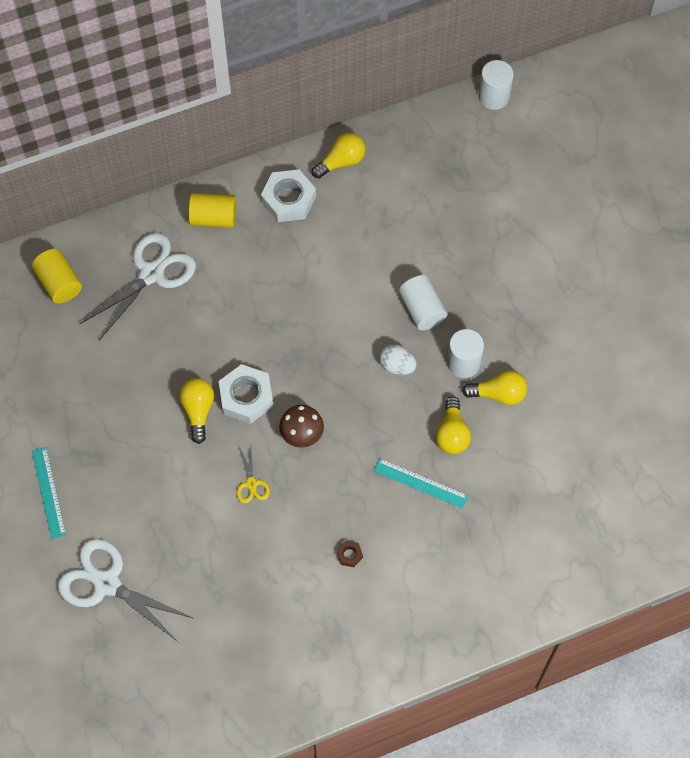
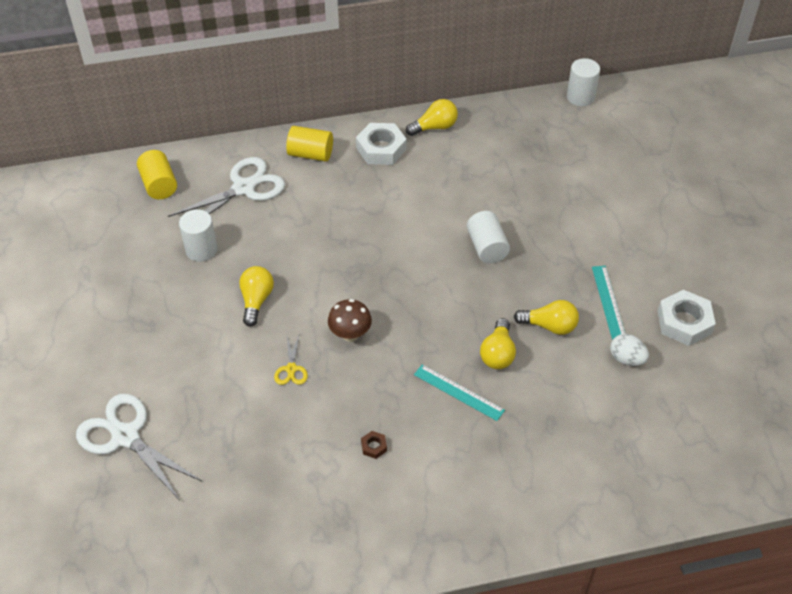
camera: 10 degrees right, 15 degrees down
(49, 492) = (95, 349): turquoise ruler -> turquoise ruler (608, 301)
(246, 397) = (305, 295): white nut -> white nut (684, 322)
(397, 366) = (454, 289): white egg -> white egg (626, 359)
(463, 363) = (519, 295): white cylinder -> white cylinder (201, 249)

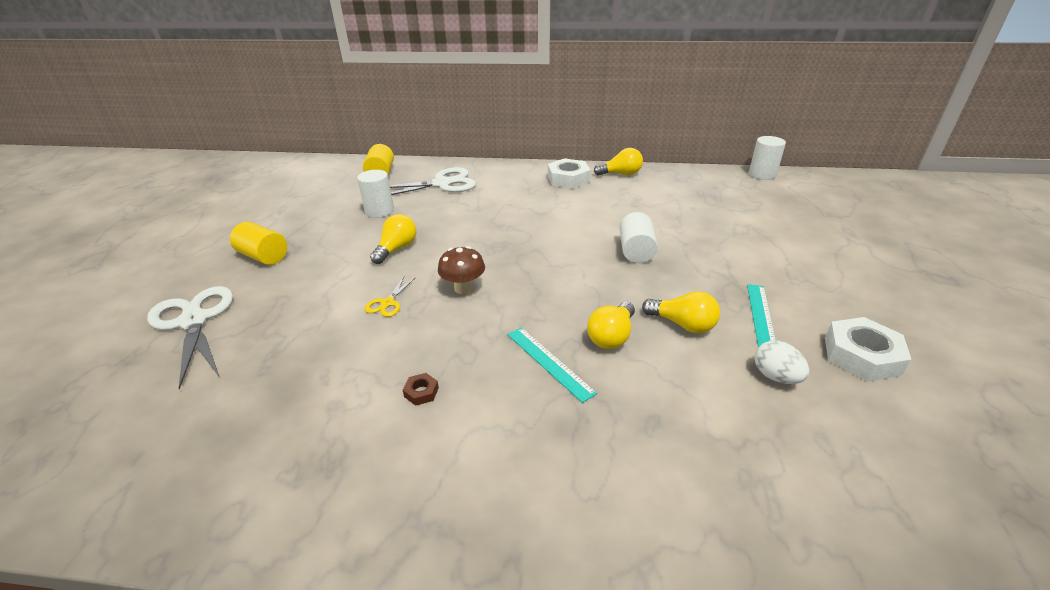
camera: 20 degrees right, 15 degrees down
(310, 154) = (508, 174): yellow cylinder -> yellow cylinder (264, 256)

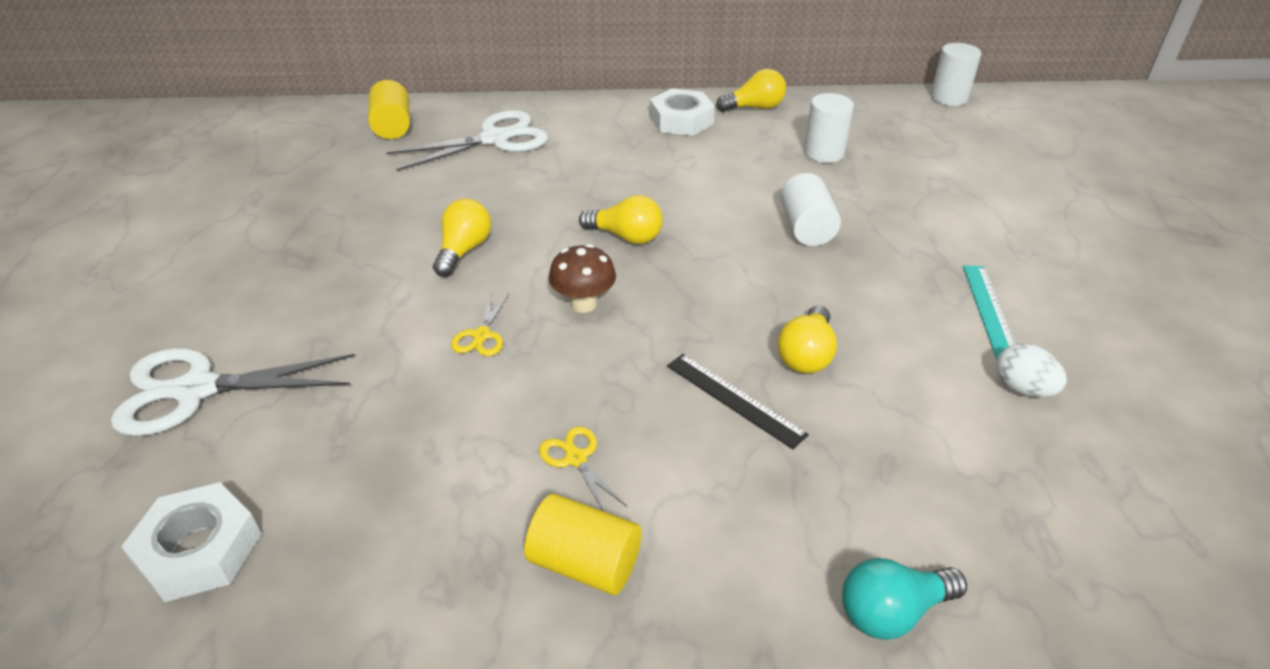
camera: 10 degrees left, 5 degrees up
(194, 321) = (197, 390): white scissors -> white scissors turned 60 degrees counterclockwise
(264, 256) = (262, 278): yellow cylinder -> yellow cylinder (585, 563)
(379, 211) = (414, 191): white cylinder -> white cylinder (824, 153)
(421, 392) = (576, 458): brown nut -> yellow scissors
(549, 362) = (734, 399): turquoise ruler -> black ruler
(626, 540) = (892, 611): none -> turquoise light bulb
(682, 324) = (893, 329): yellow light bulb -> yellow light bulb (626, 236)
(861, 356) = (1118, 351): white nut -> white nut (199, 550)

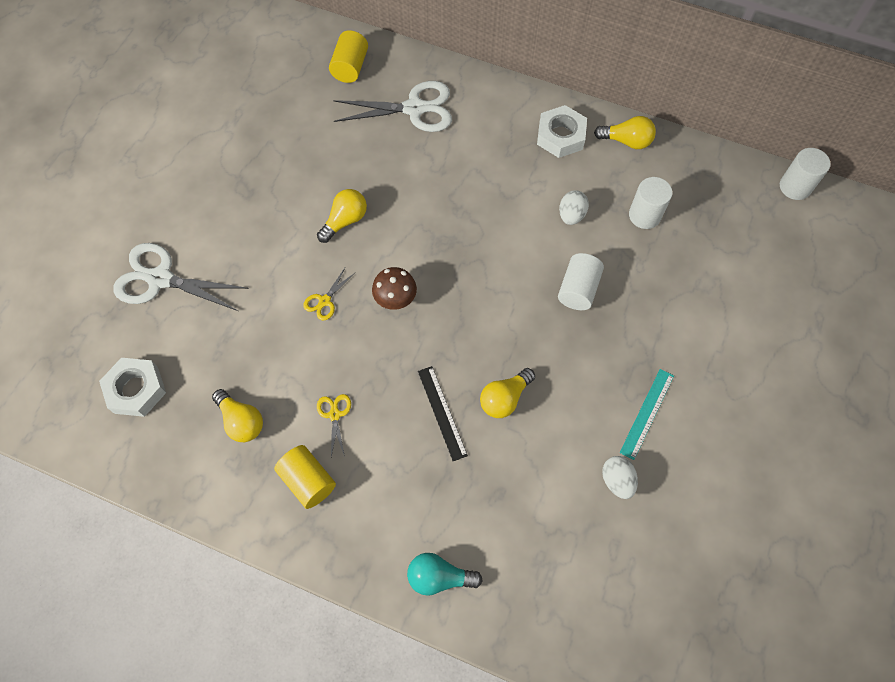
camera: 25 degrees right, 25 degrees up
(626, 236) = (453, 249): yellow light bulb -> yellow light bulb (241, 421)
(744, 173) = (571, 215): none -> white egg

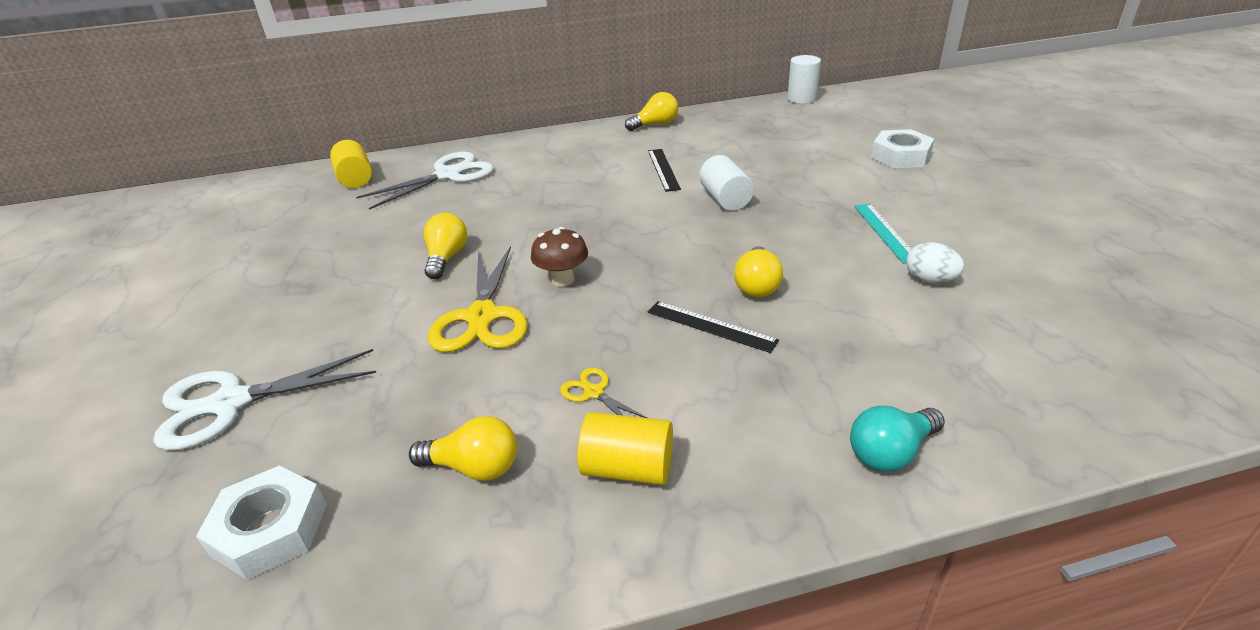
camera: 35 degrees left, 30 degrees down
(324, 301) = (482, 317): yellow scissors -> yellow scissors, size x2.14
(561, 136) = (600, 141): white nut -> white nut (900, 156)
(571, 215) = (663, 169): white egg -> black ruler
(644, 215) = (720, 147): white cylinder -> none

